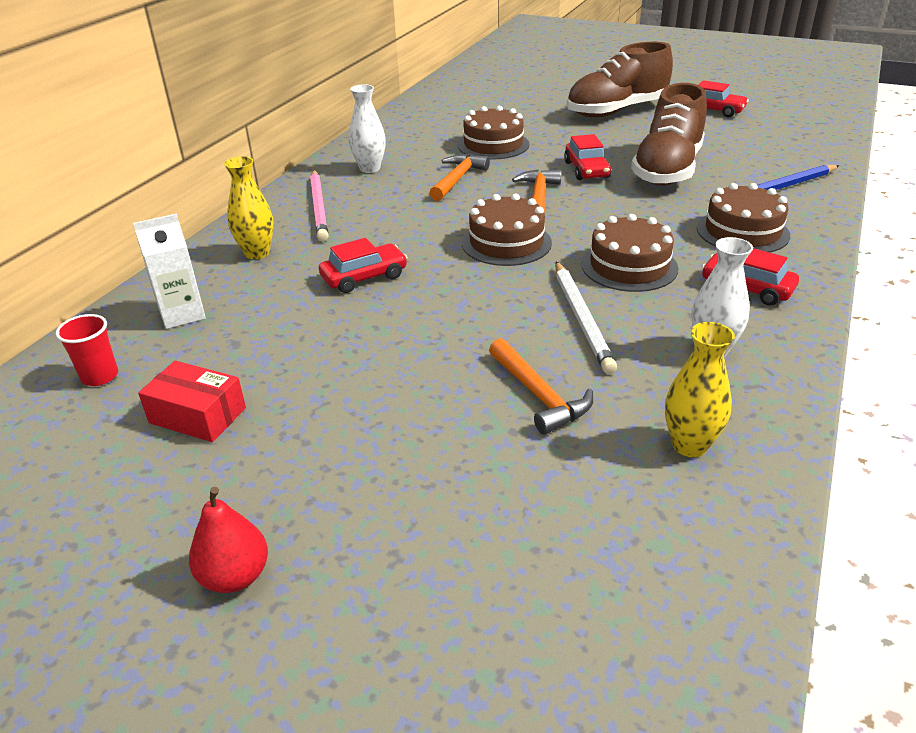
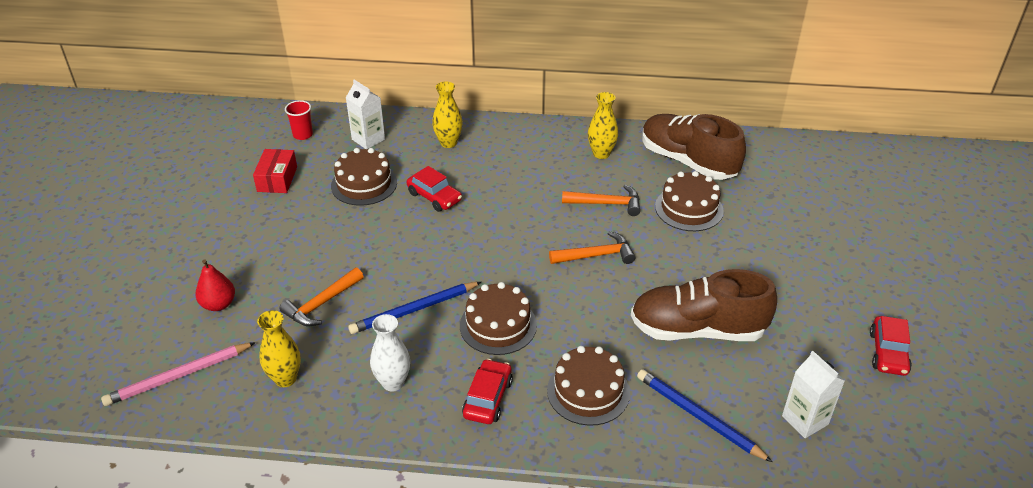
camera: 70 degrees right, 5 degrees up
(235, 576) = (168, 230): red pear -> red pear (218, 304)
(319, 207) = (523, 149): pink pencil -> pink pencil (179, 376)
(370, 168) = (601, 153): white vase -> yellow vase
(506, 243) = (509, 252): brown cake -> brown cake (364, 184)
(582, 318) = (414, 310): white pencil -> blue pencil
(586, 170) = (667, 275): red car -> none
(616, 111) = (830, 276): brown shoe -> brown shoe (688, 161)
(786, 150) = (805, 420): none -> white carton

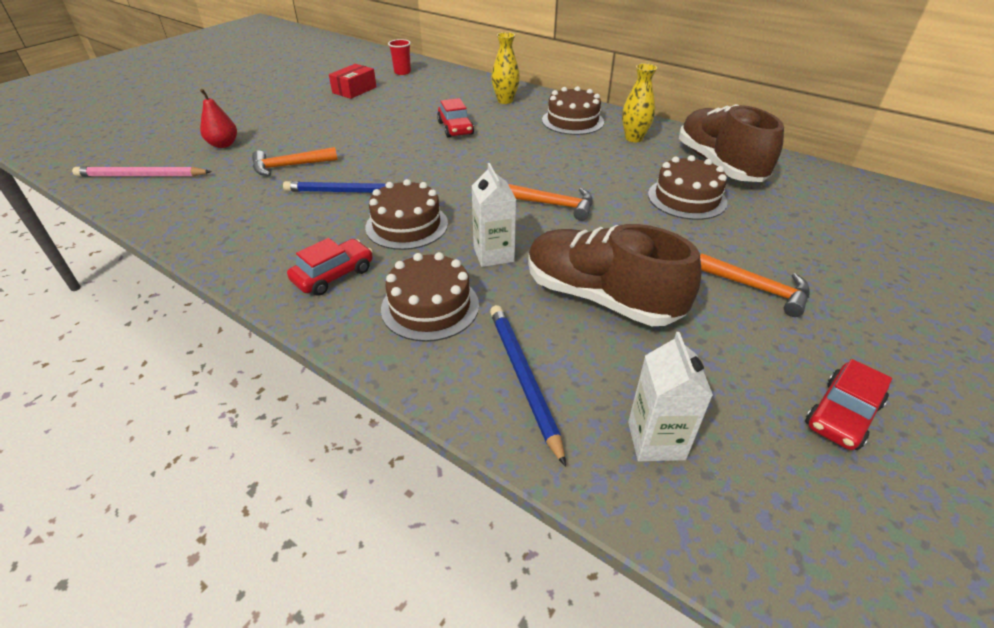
camera: 30 degrees right, 0 degrees up
(285, 378) = (203, 202): yellow vase -> none
(364, 184) = (411, 107): brown cake -> brown cake (572, 121)
(368, 139) = (445, 85): white carton -> white carton (493, 254)
(393, 383) = (273, 234): white vase -> none
(606, 203) = (603, 172): orange hammer -> orange hammer (757, 289)

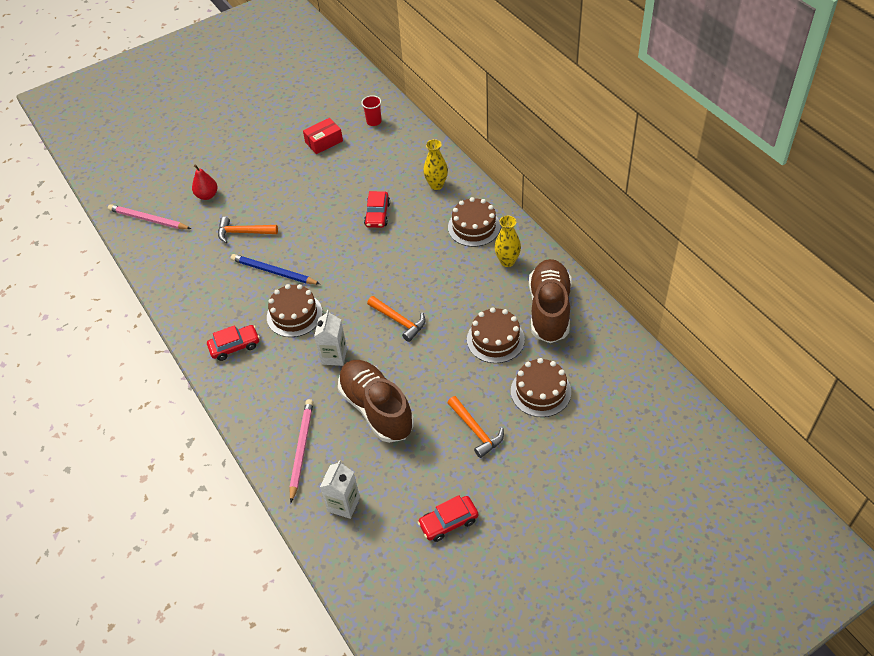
camera: 25 degrees right, 10 degrees up
(430, 306) = (277, 386): brown cake -> brown cake (540, 391)
(523, 378) = (301, 449): blue pencil -> pink pencil

